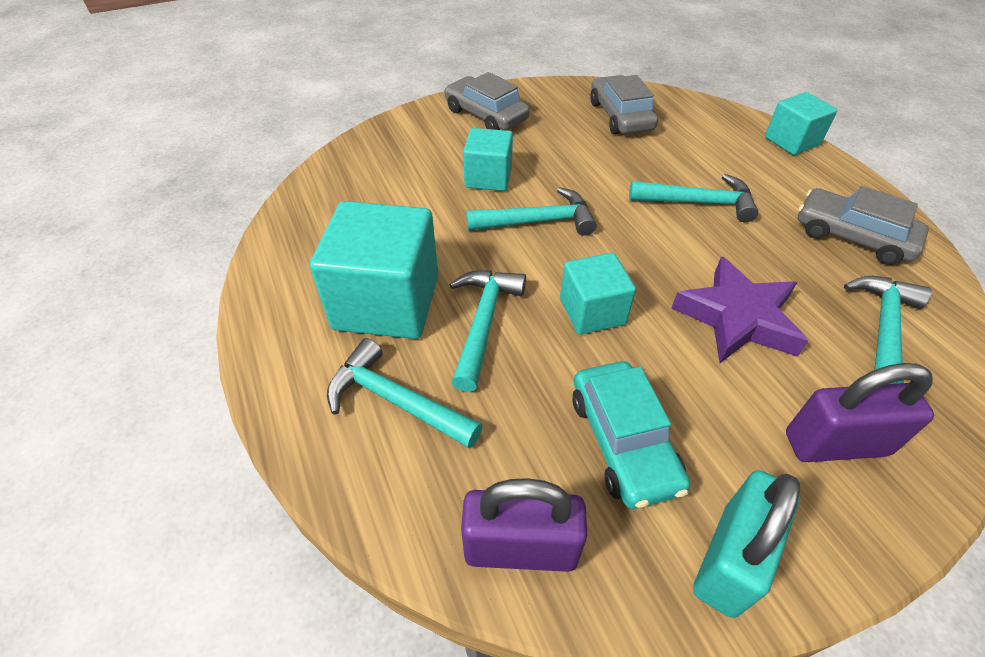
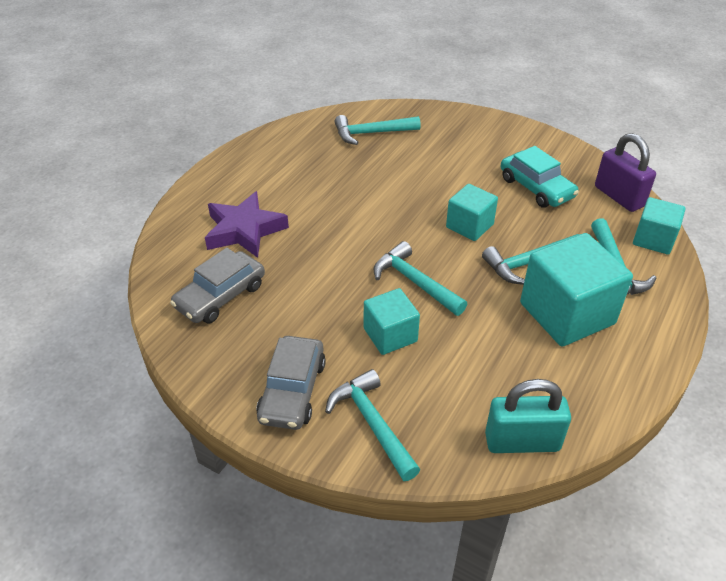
camera: 125 degrees left, 5 degrees down
(623, 441) = (536, 188): turquoise car -> turquoise car turned 105 degrees clockwise
(698, 202) = (317, 217): turquoise hammer -> turquoise hammer (372, 424)
(729, 559) = (551, 148): turquoise padlock -> turquoise padlock (522, 442)
(737, 318) = (414, 176): purple star -> purple star (244, 230)
(791, 141) = (191, 195): turquoise cube -> turquoise cube (653, 239)
(835, 444) = (463, 135): purple padlock -> none
(852, 236) = (296, 153): grey car -> none

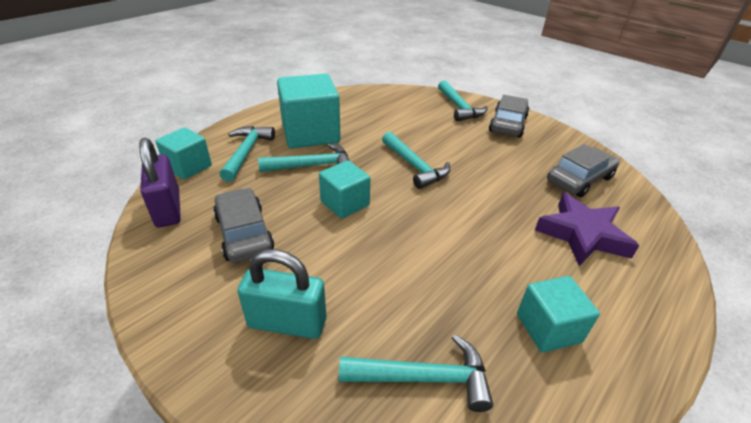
camera: 170 degrees left, 5 degrees down
(390, 335) = (441, 139): turquoise cube -> turquoise cube (548, 328)
(522, 442) = (379, 93): turquoise padlock -> turquoise padlock (287, 322)
(536, 188) = (244, 233): turquoise car -> grey car

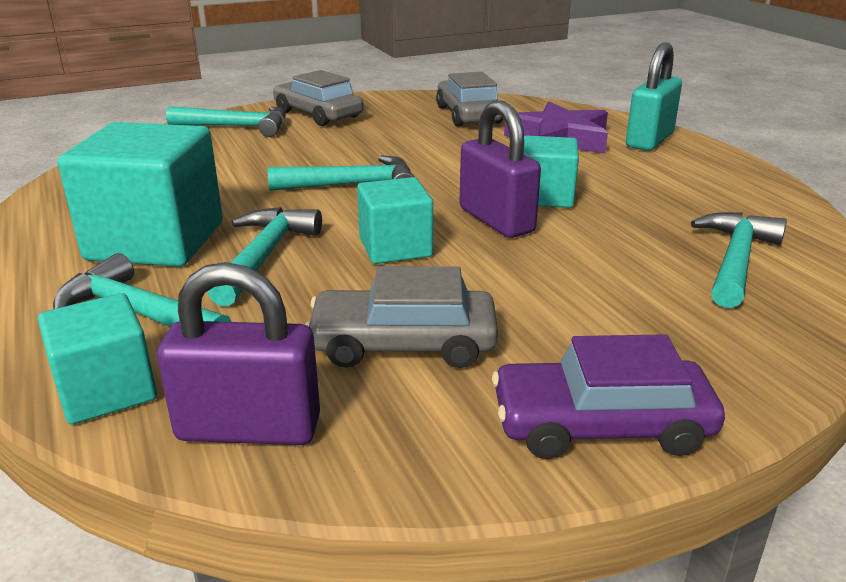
camera: 65 degrees left, 10 degrees down
(184, 324) = (601, 425): none -> purple car
(287, 322) = (628, 331): turquoise padlock -> turquoise padlock (649, 140)
(406, 233) = (496, 220): none -> purple padlock
(548, 328) = (683, 188): turquoise cube -> turquoise cube (545, 196)

